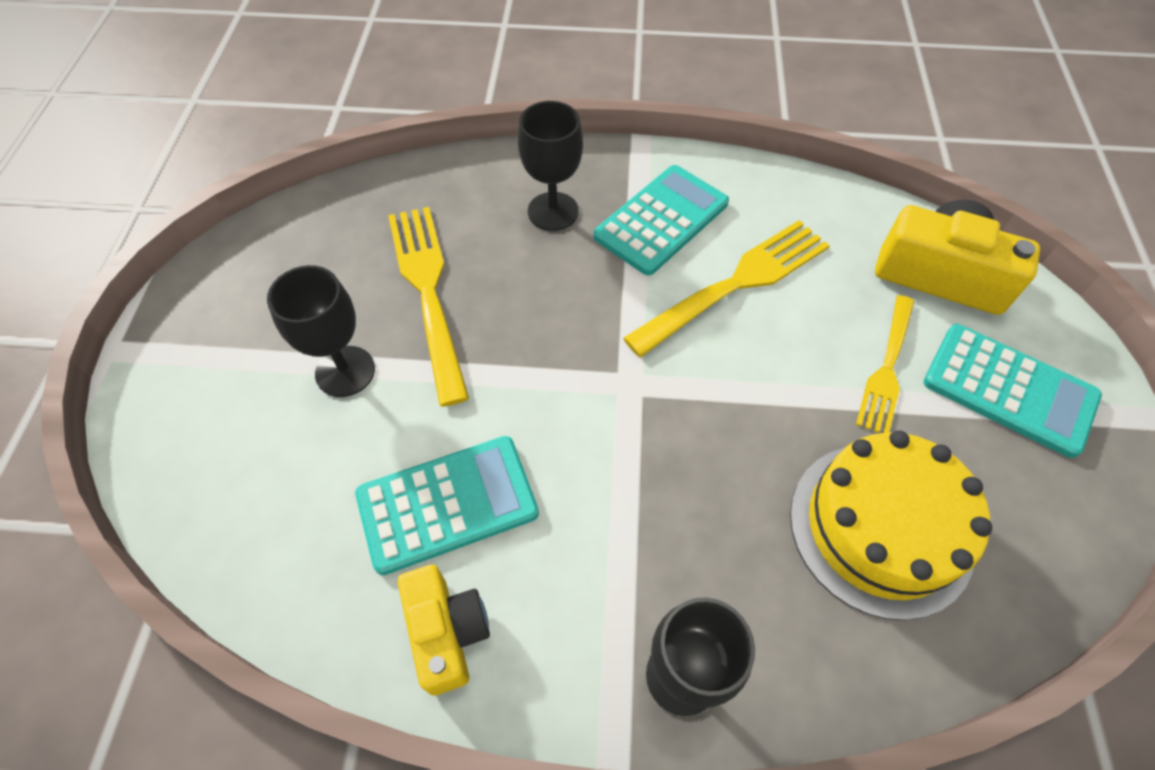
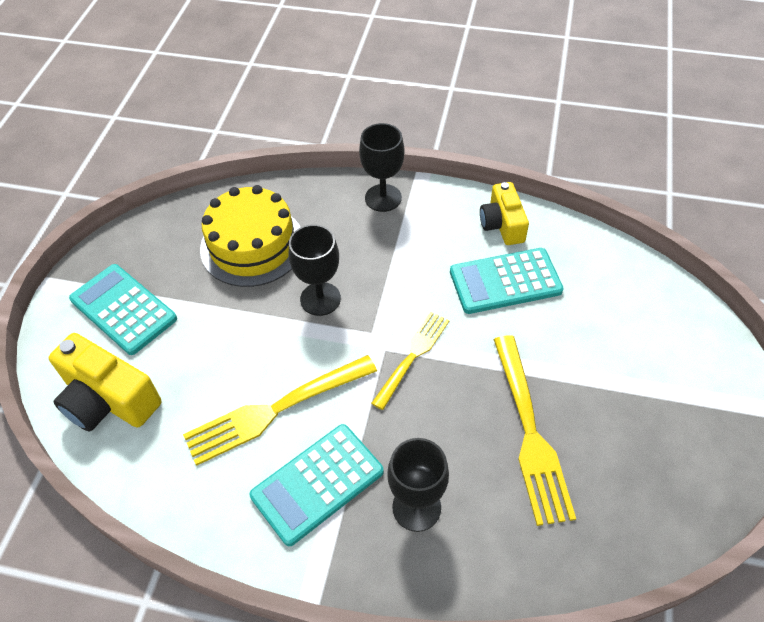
camera: 170 degrees left, 5 degrees down
(345, 371) = (587, 372): black goblet -> black goblet (320, 299)
(887, 367) = (194, 333): yellow fork -> yellow fork (412, 357)

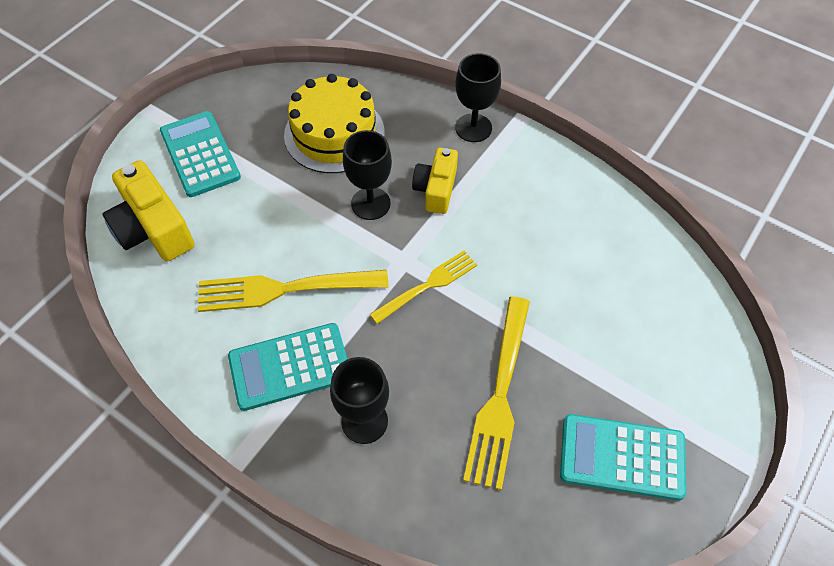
camera: 20 degrees right, 5 degrees up
(502, 224) = (574, 191): yellow camera -> yellow camera (436, 189)
(505, 282) = (549, 247): turquoise calculator -> turquoise calculator (622, 457)

